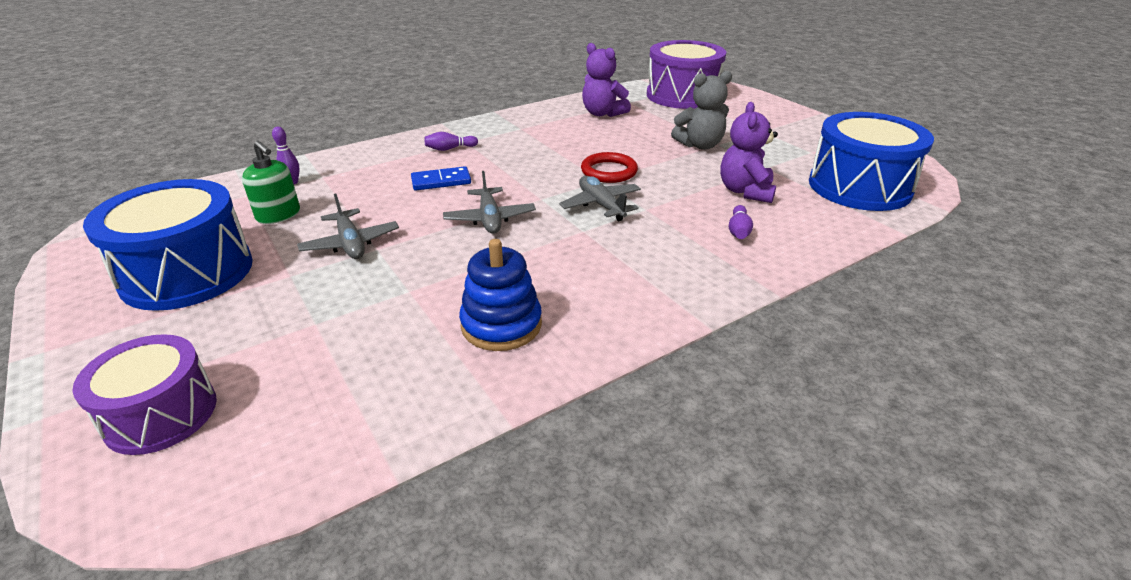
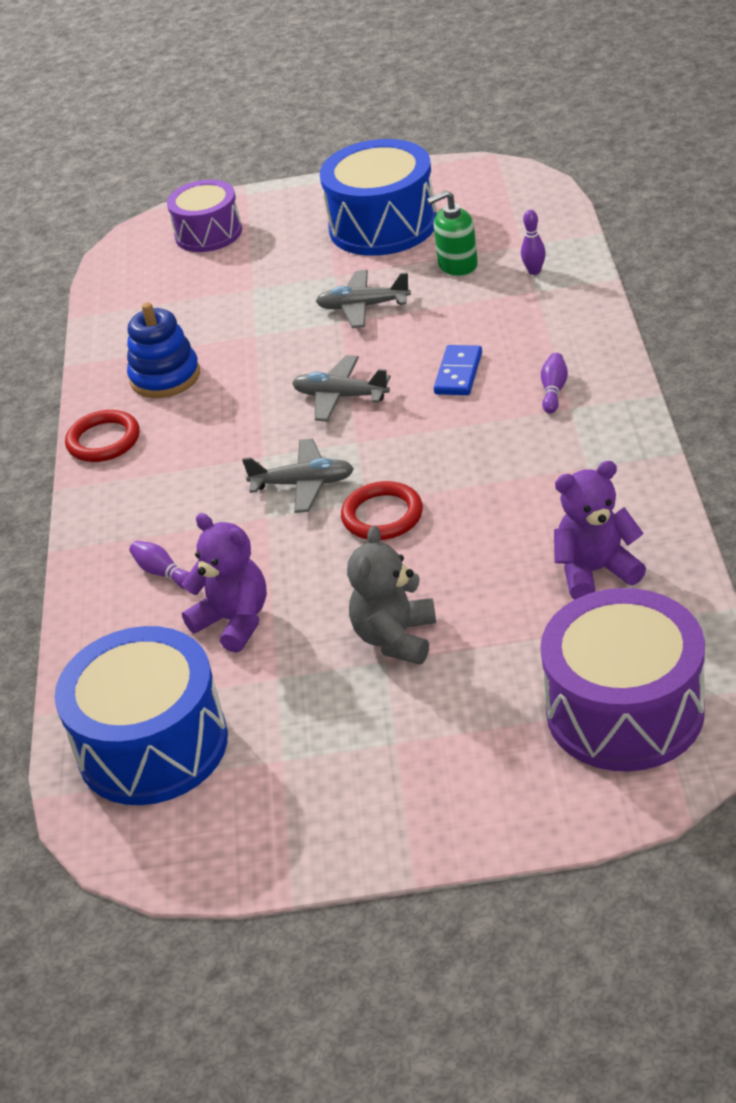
camera: 125 degrees right, 5 degrees up
(622, 325) = (103, 440): none -> red ring

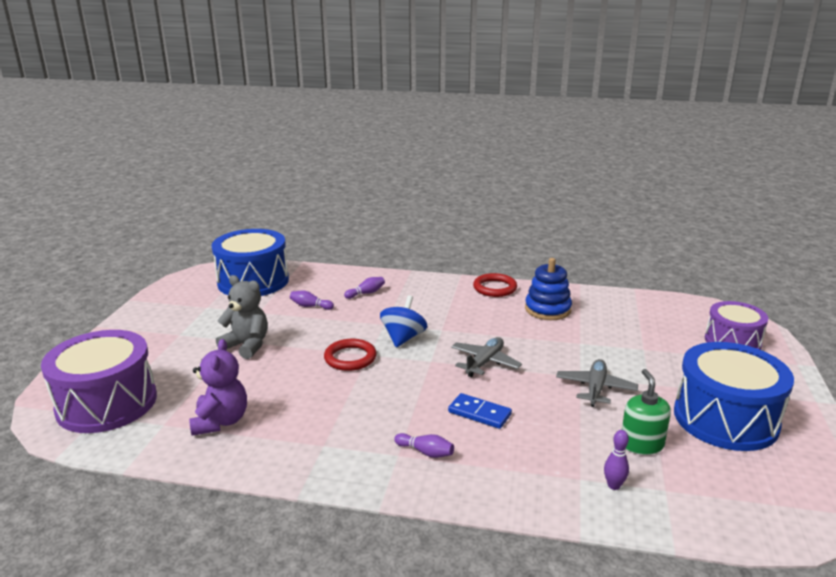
camera: 100 degrees right, 15 degrees down
(234, 621) = (310, 306): purple teddy bear -> purple bowling pin
(303, 484) = (403, 338): grey plane -> blue spinning top

